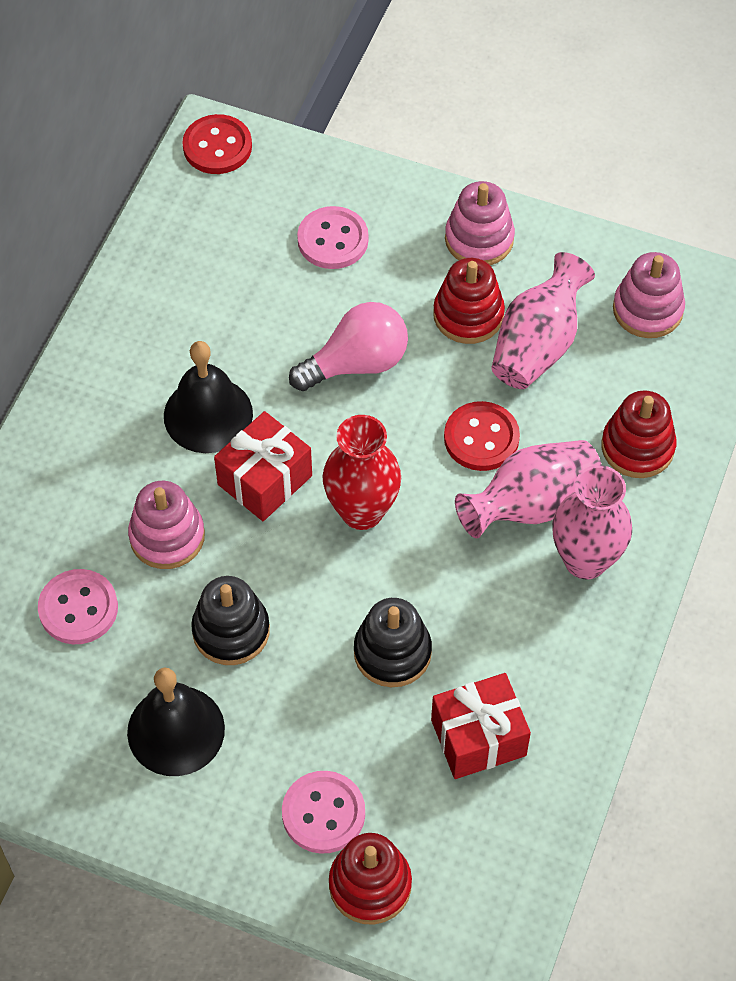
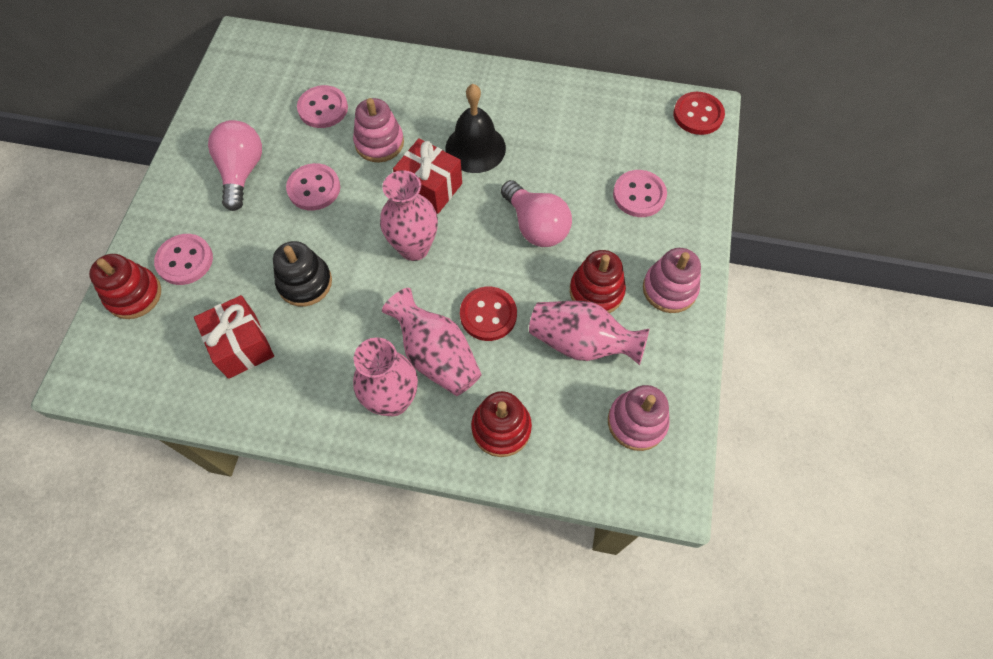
camera: 80 degrees right, 5 degrees up
(176, 730) = (242, 172): black bell -> pink light bulb
(231, 631) = (314, 188): black stacking toy -> pink button
(362, 511) = (414, 248): red vase -> pink vase

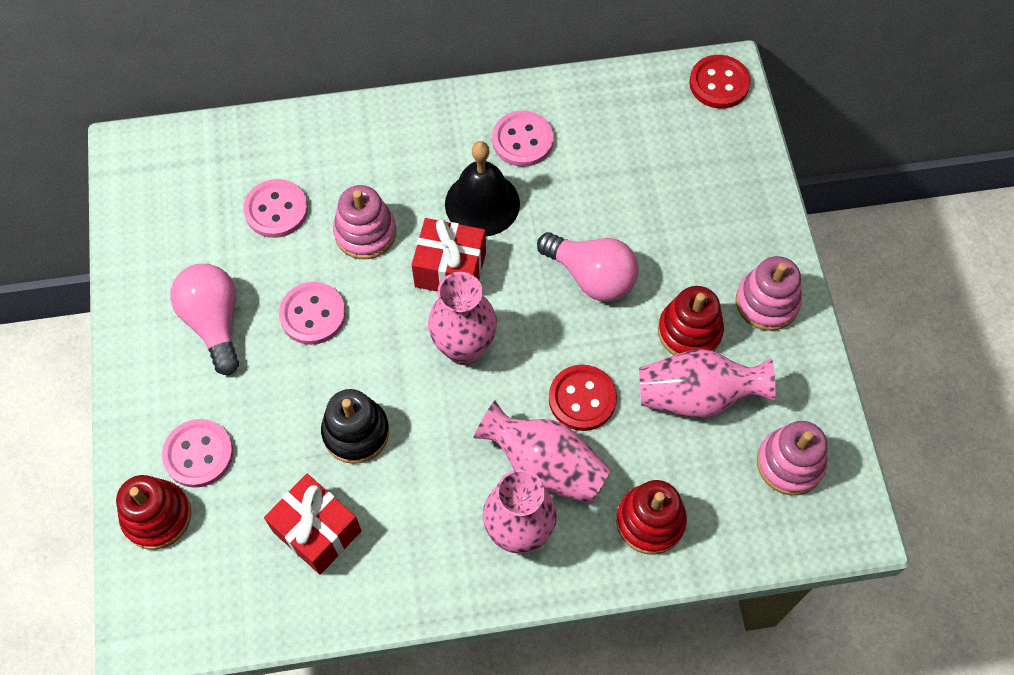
camera: 20 degrees left, 0 degrees up
(639, 195) = (691, 202): pink button -> pink button (522, 140)

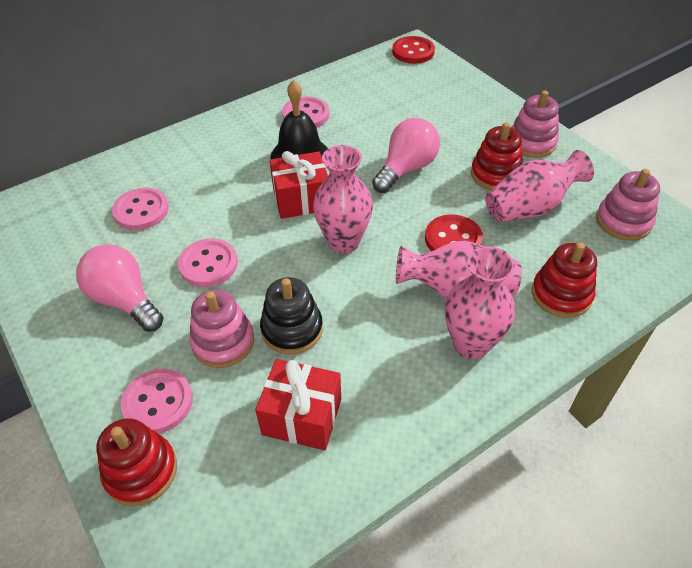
camera: 25 degrees left, 15 degrees down
(365, 232) = (222, 200): pink stacking toy -> pink stacking toy (223, 342)
(591, 277) = (406, 169): pink light bulb -> pink light bulb turned 60 degrees counterclockwise

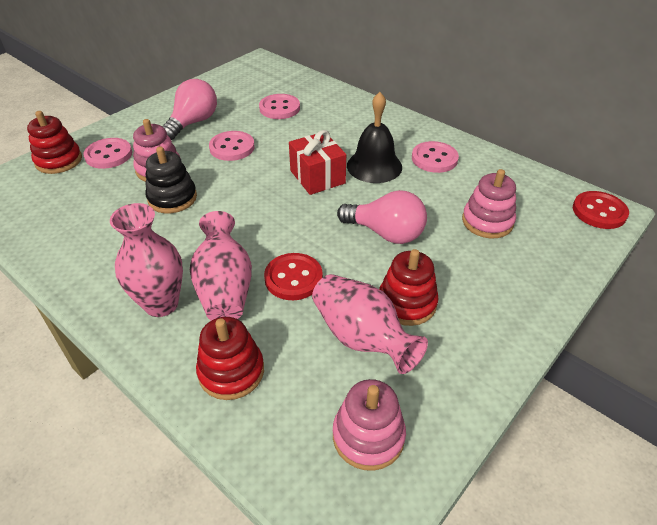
camera: 75 degrees right, 5 degrees down
(302, 417) = (92, 217): red gift -> none
(343, 242) = (272, 209): pink vase -> none
(532, 142) = (484, 333): pink stacking toy -> pink stacking toy (487, 221)

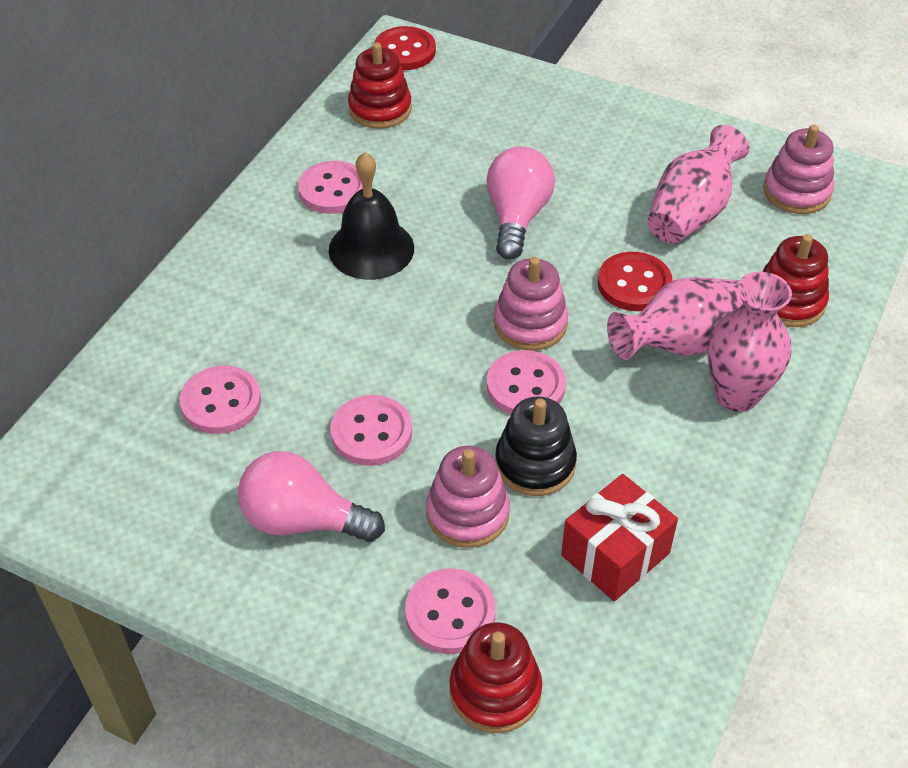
camera: 105 degrees left, 5 degrees up
(230, 206) = (525, 386): none -> pink button
(317, 177) = (419, 305): red gift -> red gift (615, 554)
(407, 303) = (625, 186): red stacking toy -> red stacking toy (380, 109)
(487, 221) = (458, 134): pink stacking toy -> pink stacking toy (530, 323)

